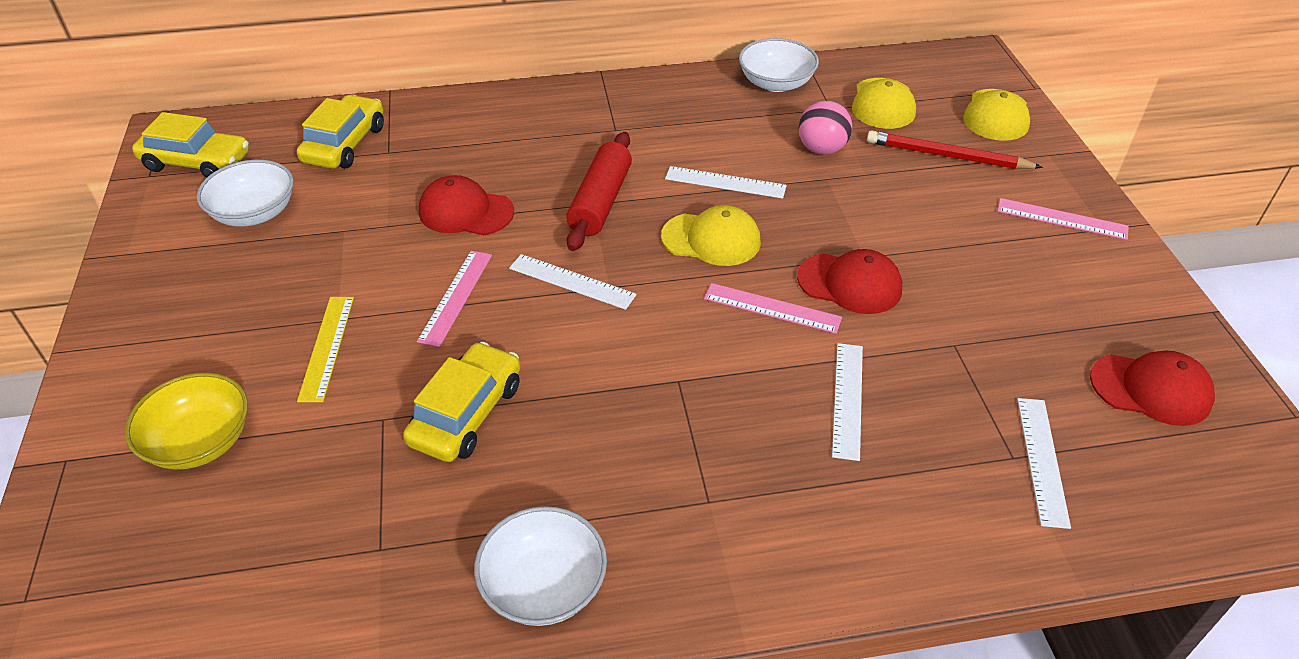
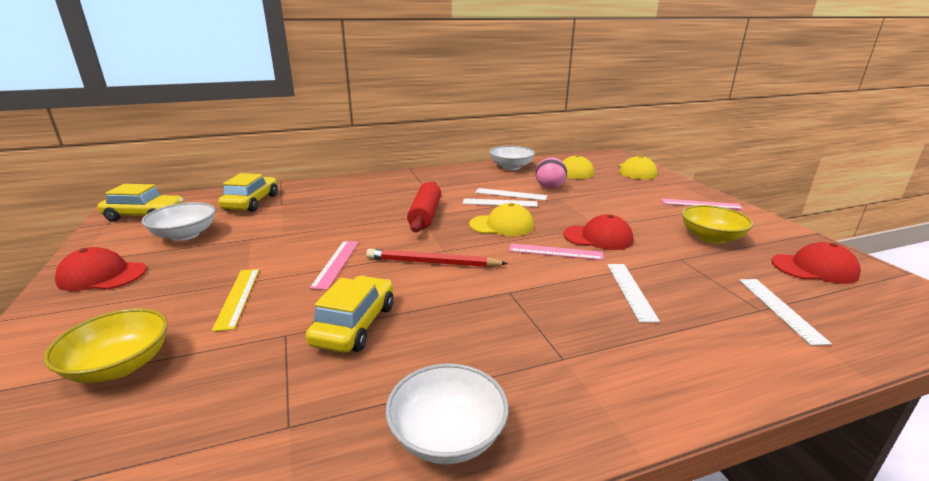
camera: 10 degrees left, 20 degrees down
(465, 211) = (337, 225): red cap -> red cap (102, 275)
(572, 281) = (417, 250): white ruler -> white ruler (511, 194)
(947, 156) = (621, 186): red pencil -> red pencil (432, 263)
(1030, 303) = (711, 238): none -> yellow bowl

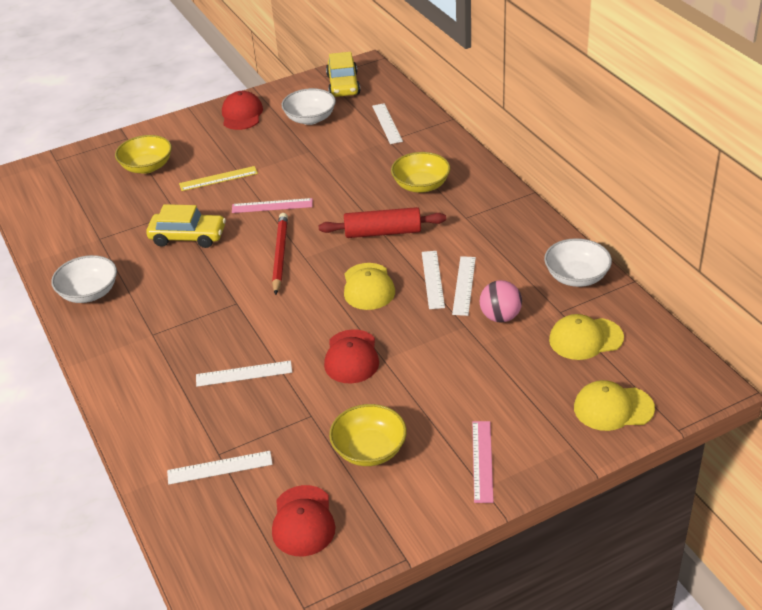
camera: 85 degrees right, 15 degrees up
(251, 202) = (387, 123): yellow car -> white ruler
(367, 197) = (421, 185): none -> yellow bowl
(555, 252) = (312, 327): pink ruler -> none

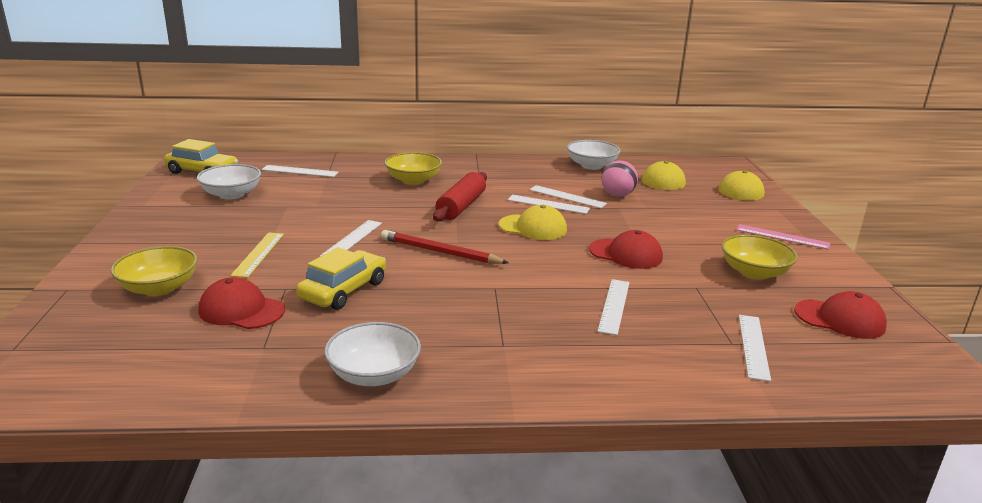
camera: 70 degrees left, 15 degrees down
(242, 114) = (158, 220): red cap -> red cap (241, 310)
(272, 206) = (352, 239): pink ruler -> white ruler

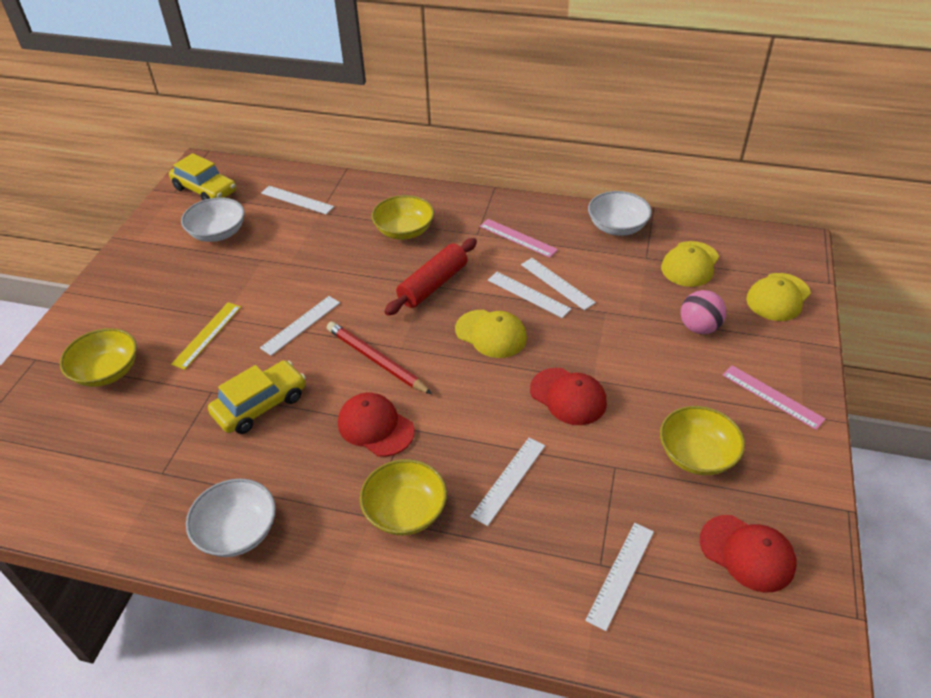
camera: 20 degrees right, 20 degrees up
(241, 310) = (162, 417): red cap -> red cap (375, 427)
(515, 177) = (518, 238): none -> pink ruler
(535, 337) = (405, 511): none -> yellow bowl
(617, 195) = (617, 288): pink ball -> pink ball (699, 327)

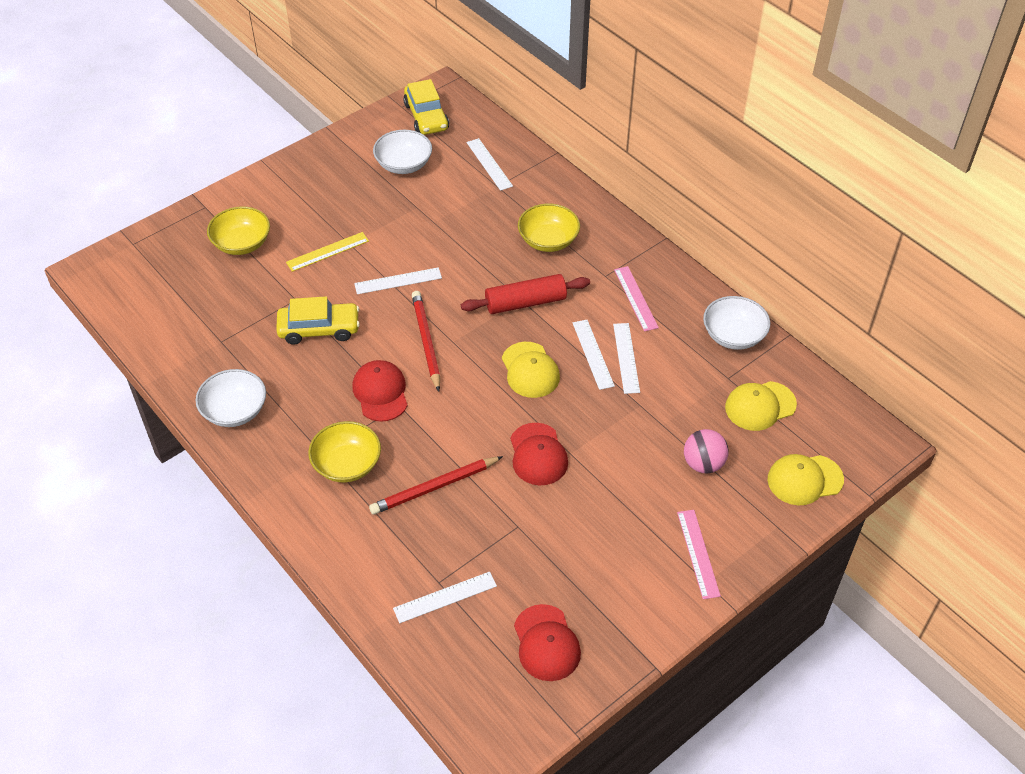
camera: 35 degrees right, 5 degrees up
(509, 480) = (434, 487): white ruler -> red pencil
(696, 455) = (587, 557): yellow bowl -> none

